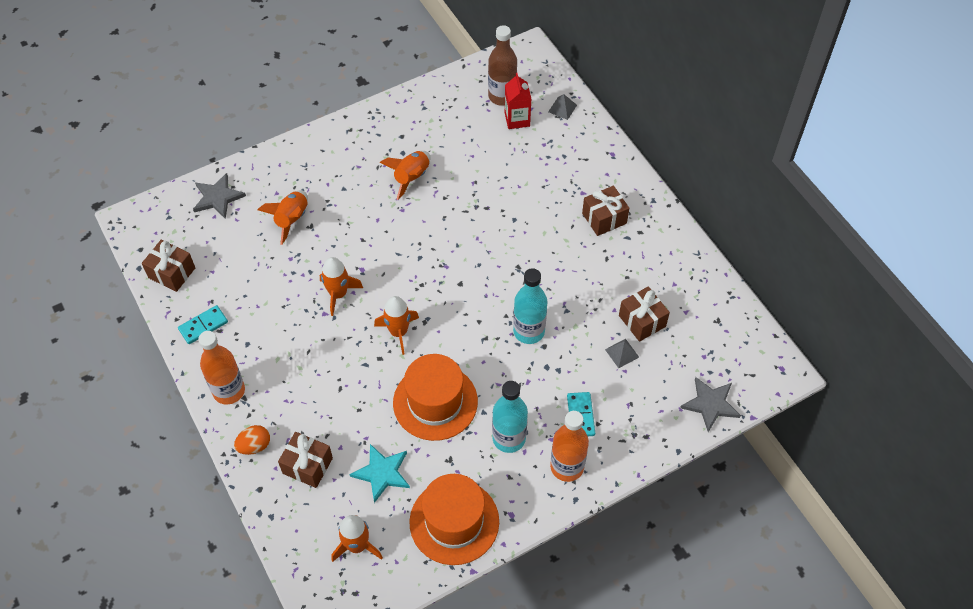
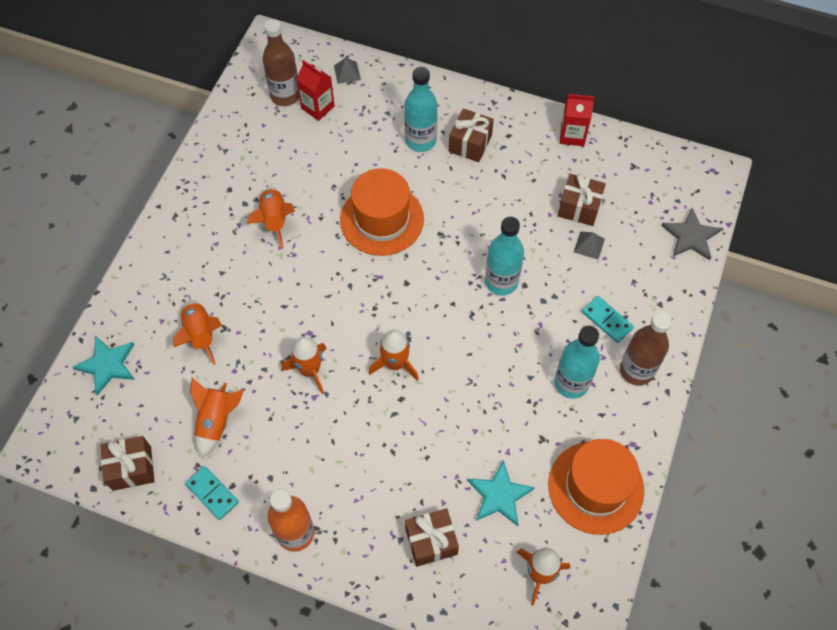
camera: 40 degrees left, 5 degrees up
(203, 326) = (212, 493): turquoise domino -> turquoise domino turned 60 degrees counterclockwise
(217, 197) = (107, 365): grey star -> turquoise star
(249, 282) = (216, 421): none -> orange rocket
(254, 446) = (368, 563): orange egg -> none
(435, 402) = (484, 400): orange hat -> orange hat (382, 219)
(567, 467) = (636, 370): orange bottle -> brown bottle
(569, 192) = (420, 141): none -> turquoise bottle
(691, 265) = (572, 135): none -> red carton

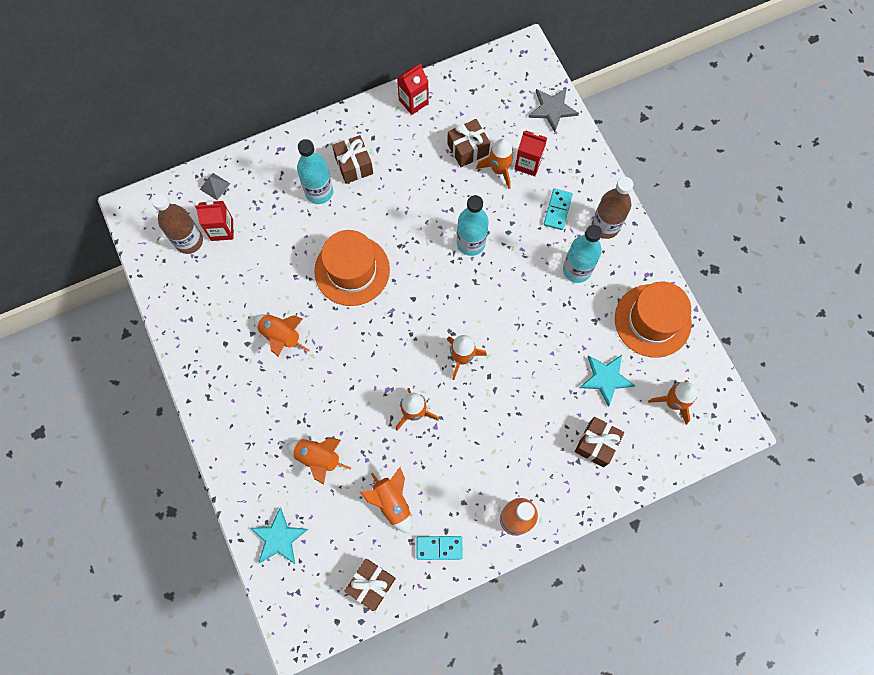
camera: 45 degrees left, 10 degrees up
(589, 245) = (499, 169): grey pyramid -> orange rocket
(607, 320) = (557, 210): turquoise domino -> turquoise domino turned 75 degrees counterclockwise
(620, 261) = (528, 163): none -> red carton

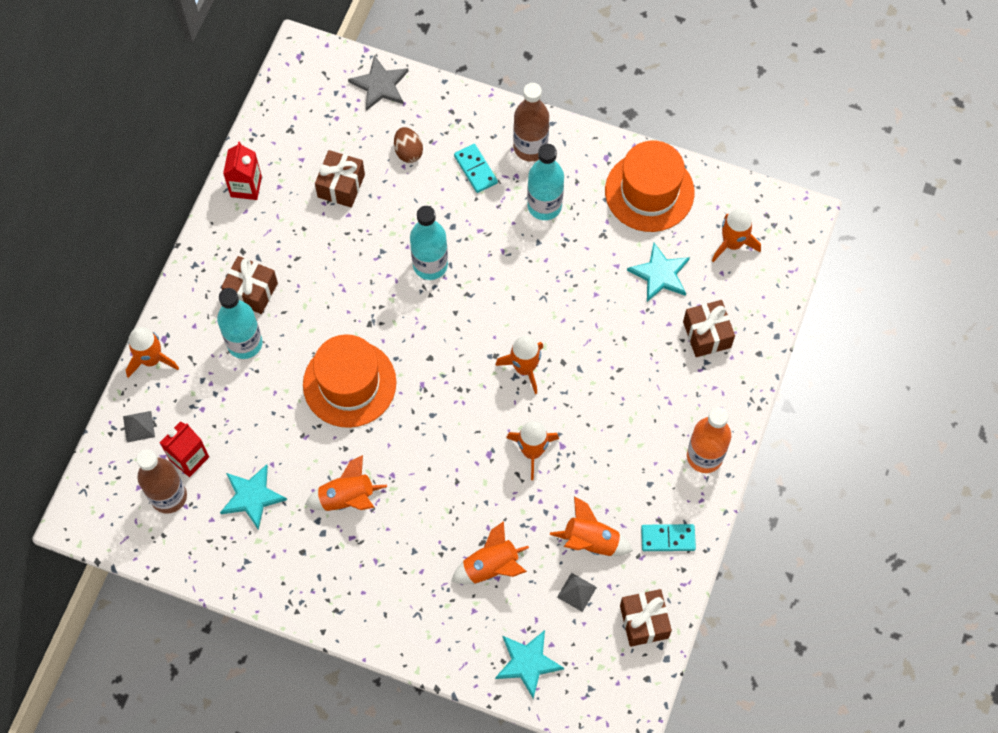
camera: 45 degrees left, 5 degrees down
(231, 284) = (252, 497): none -> turquoise star
(351, 524) = (576, 592): none -> grey pyramid
(439, 548) = (668, 538): turquoise domino -> turquoise domino turned 45 degrees clockwise
(499, 169) = (388, 179): orange rocket -> orange rocket (151, 359)
(528, 163) = (408, 151): red carton -> brown egg

